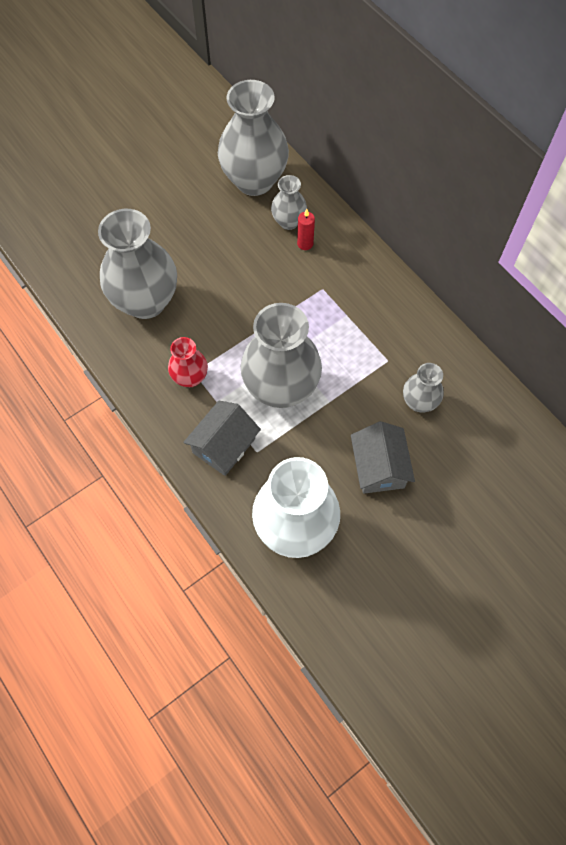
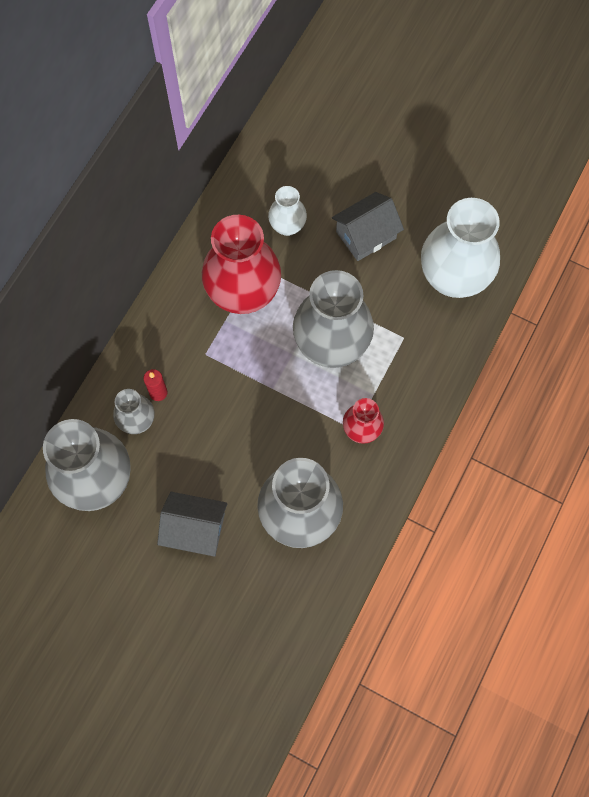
camera: 115 degrees left, 5 degrees up
(224, 445) = (412, 367): grey house -> grey house (195, 529)
(366, 338) = (243, 293): none -> red vase
(419, 402) = (287, 226): grey vase -> white vase

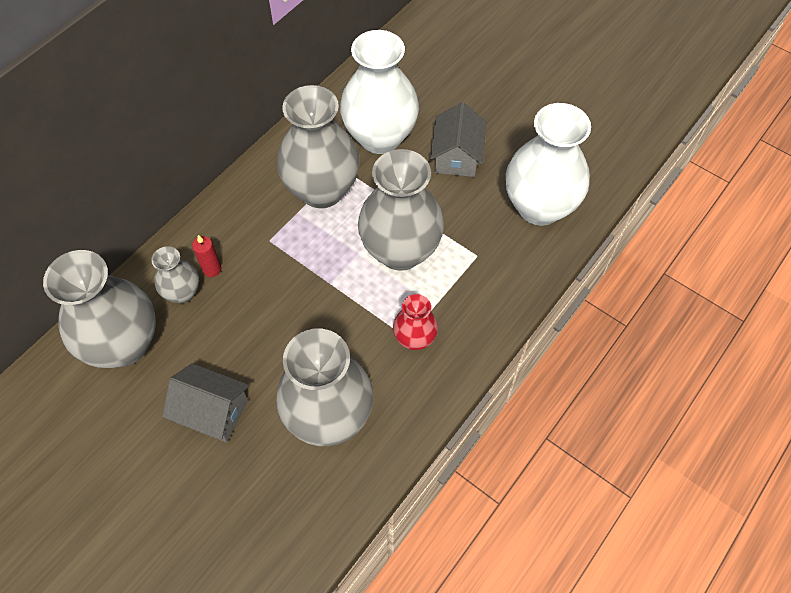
camera: 10 degrees right, 10 degrees down
(243, 293) = (322, 190): red vase -> grey vase
(287, 226) = (380, 137): white vase -> white vase, size x1.98
(366, 235) = (456, 156): grey house -> grey house turned 60 degrees counterclockwise

